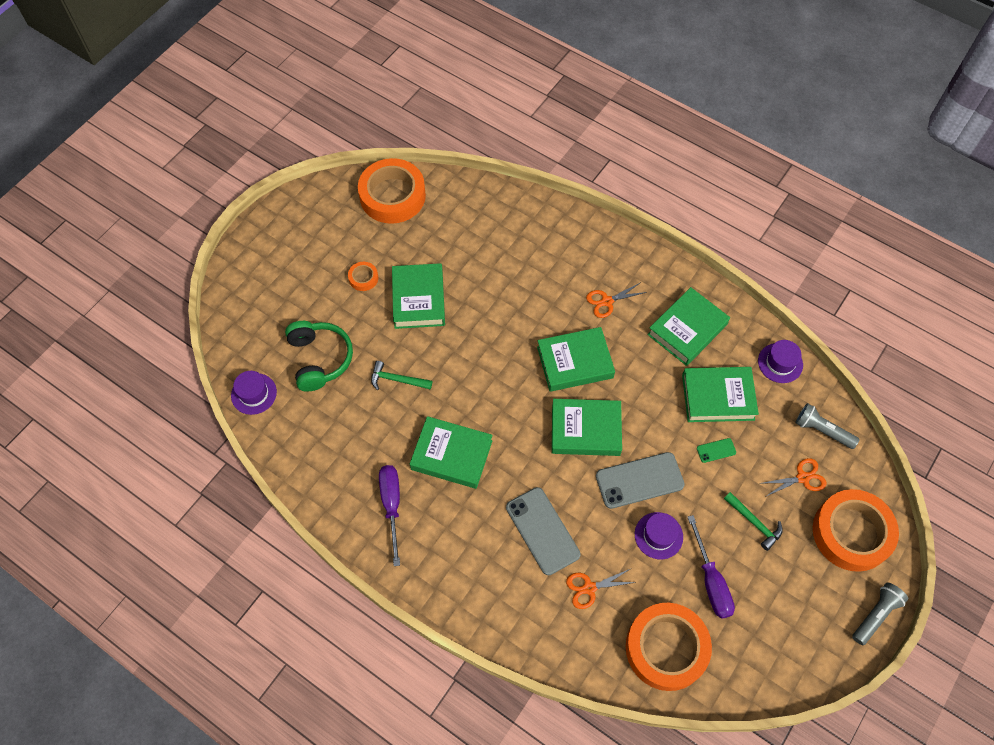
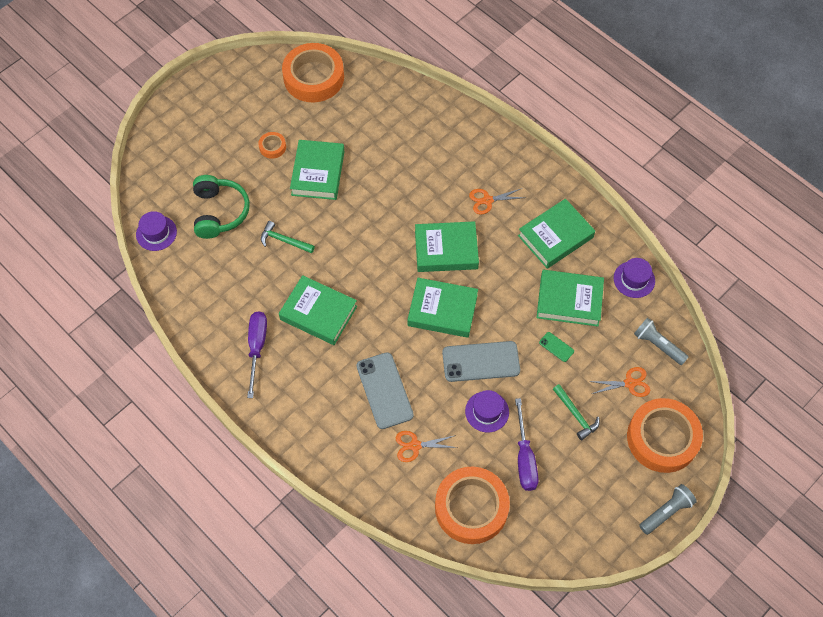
camera: 10 degrees right, 0 degrees up
(716, 450) = (556, 347): green phone -> green phone turned 45 degrees clockwise

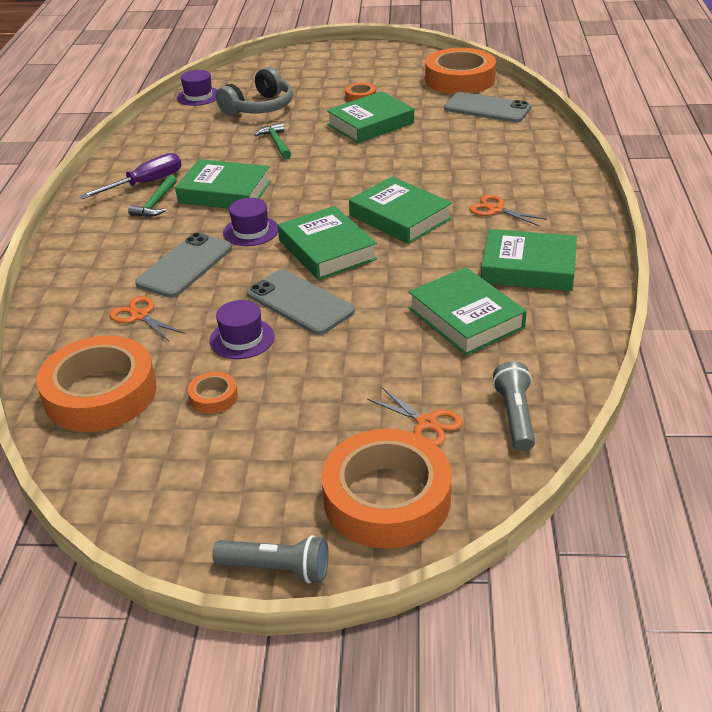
camera: 50 degrees right, 25 degrees down
(219, 212) = (259, 107): green headphones -> grey headphones
(318, 313) = (225, 192): green book -> green book turned 60 degrees counterclockwise
(370, 100) = (487, 108): none -> grey phone
(524, 458) = (213, 397): purple screwdriver -> orange tape
(556, 347) = (393, 341): green phone -> none
(576, 415) = (323, 404): green hammer -> green hammer (156, 203)
(634, 279) = (571, 347): purple hat -> purple hat (251, 231)

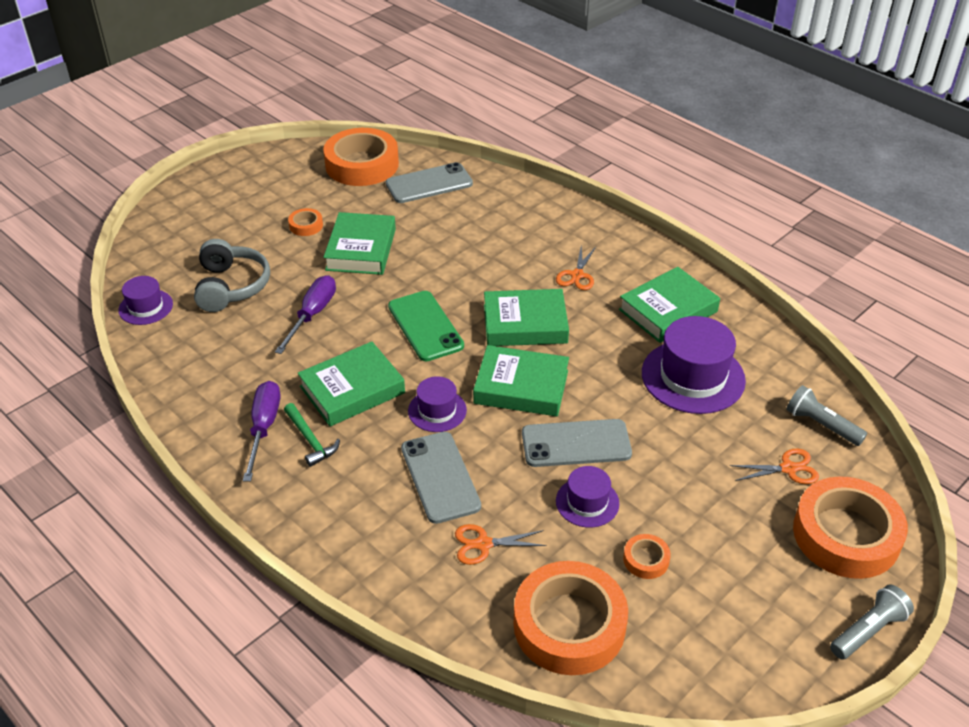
camera: 50 degrees left, 5 degrees up
(276, 143) = (312, 315): green hammer -> purple screwdriver
(331, 183) = (425, 326): none -> green phone
(465, 318) = (693, 376): green book -> purple hat
(495, 209) = (577, 275): orange scissors -> orange scissors turned 60 degrees counterclockwise

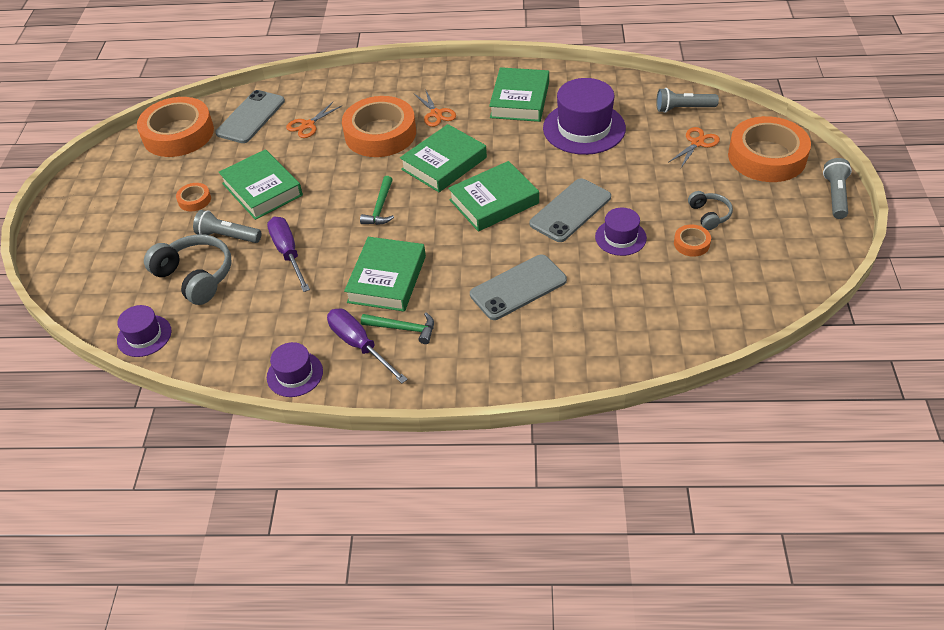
camera: 40 degrees left, 5 degrees up
(291, 270) = (228, 236): none -> grey flashlight
(425, 326) = (380, 207): green phone -> green hammer
(437, 410) = (461, 251): purple hat -> purple hat (295, 374)
(440, 477) = (518, 287): grey phone -> grey phone turned 60 degrees counterclockwise
(483, 544) = (596, 304): orange scissors -> orange scissors (308, 125)
(569, 625) = (699, 308): orange tape -> orange tape (380, 133)
(701, 546) = (709, 215): none -> grey headphones

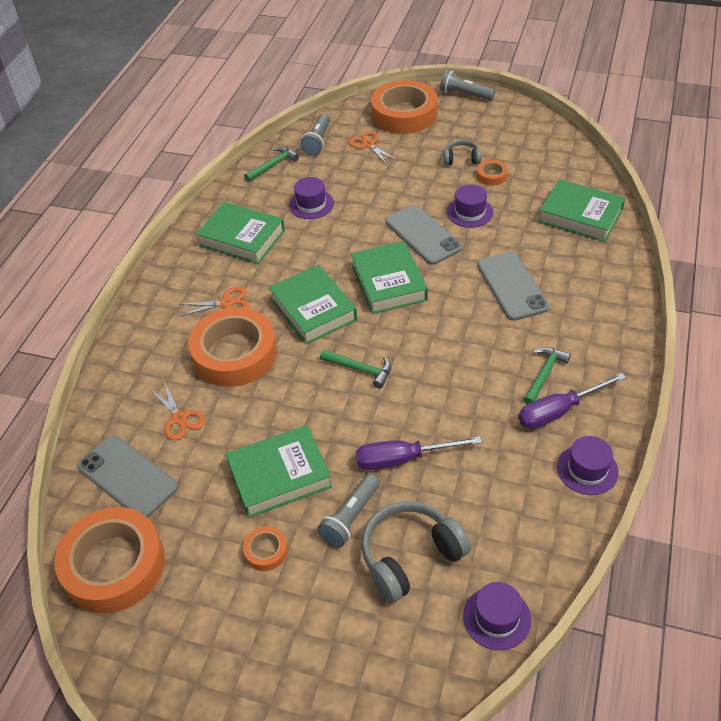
camera: 75 degrees left, 0 degrees up
(387, 279) = (471, 378): green book -> green book (580, 216)
(584, 128) = (311, 204): purple hat -> purple hat, size x0.55
(630, 90) = (273, 165): none -> green hammer

